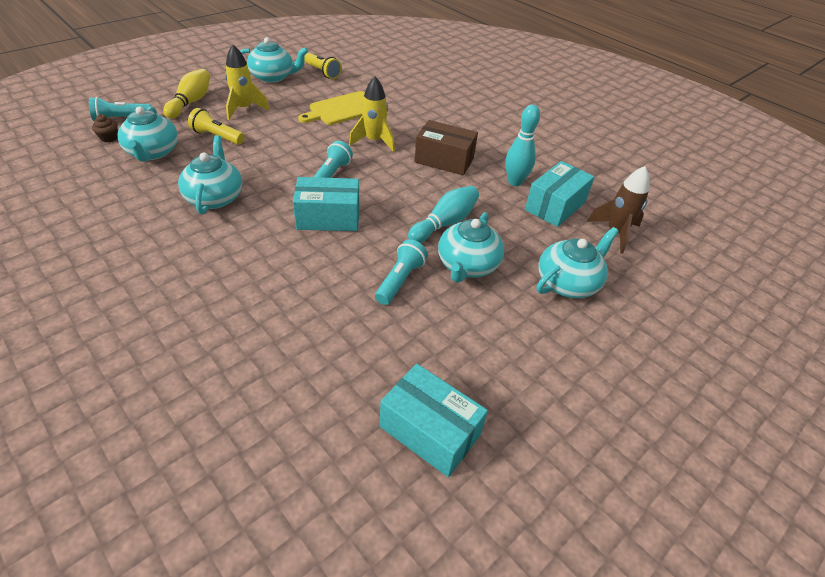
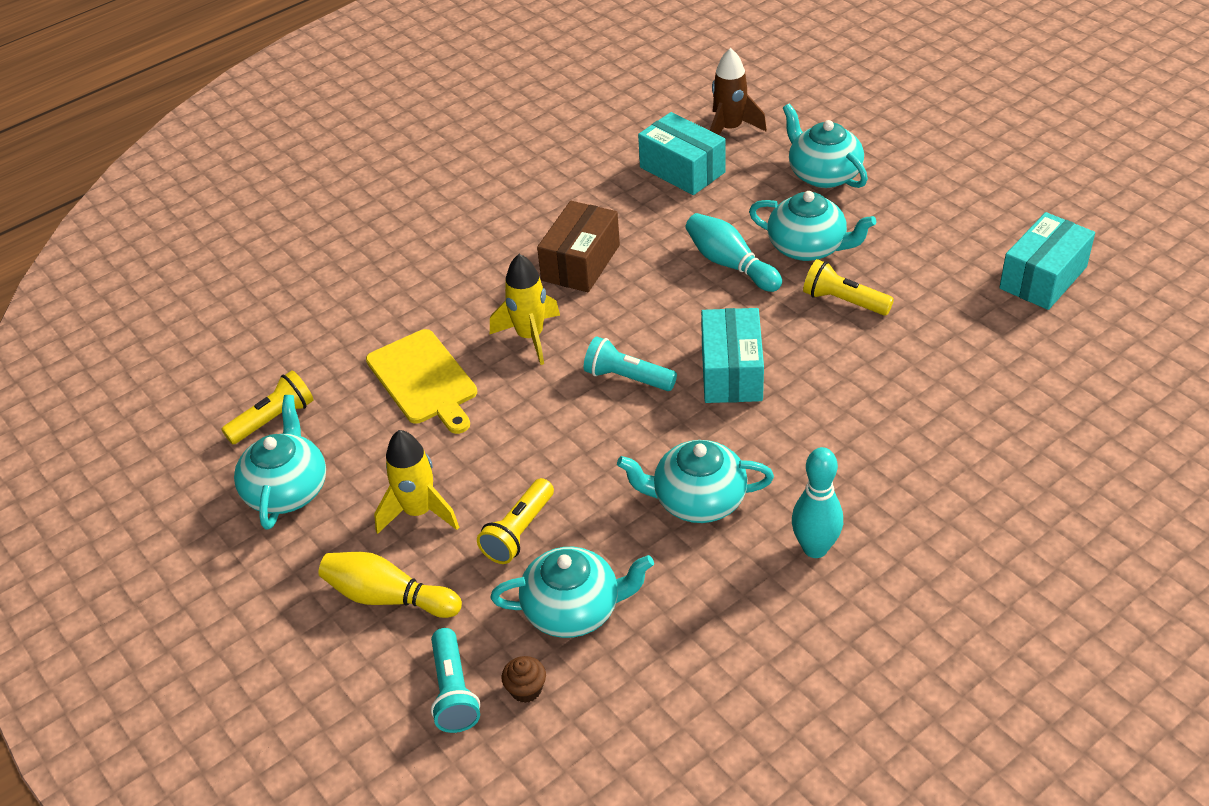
camera: 80 degrees left, 0 degrees up
(400, 280) = (843, 301): turquoise flashlight -> yellow flashlight
(515, 182) = (631, 199): turquoise bowling pin -> turquoise bowling pin (815, 548)

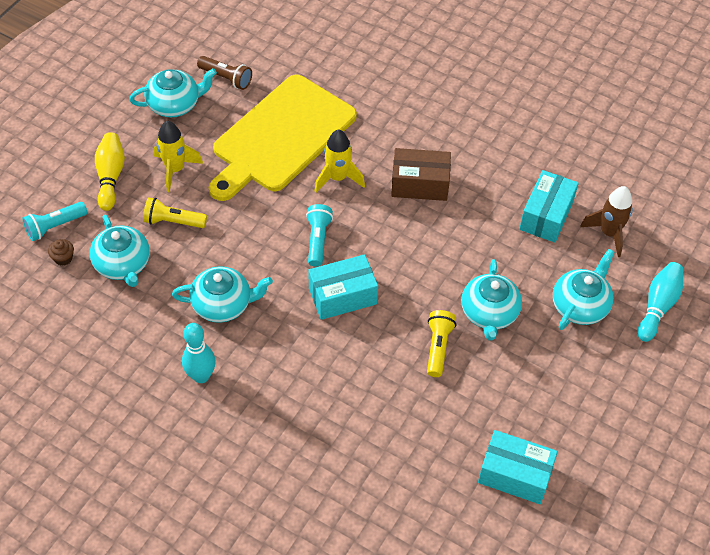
camera: 65 degrees right, 10 degrees up
(273, 419) = (226, 78): yellow flashlight -> brown flashlight
(424, 380) = (281, 137): yellow cutting board -> yellow cutting board, size x1.79
(697, 500) = (223, 304): turquoise teapot -> turquoise teapot turned 105 degrees clockwise
(730, 264) = (451, 270): turquoise bowling pin -> turquoise bowling pin (658, 306)

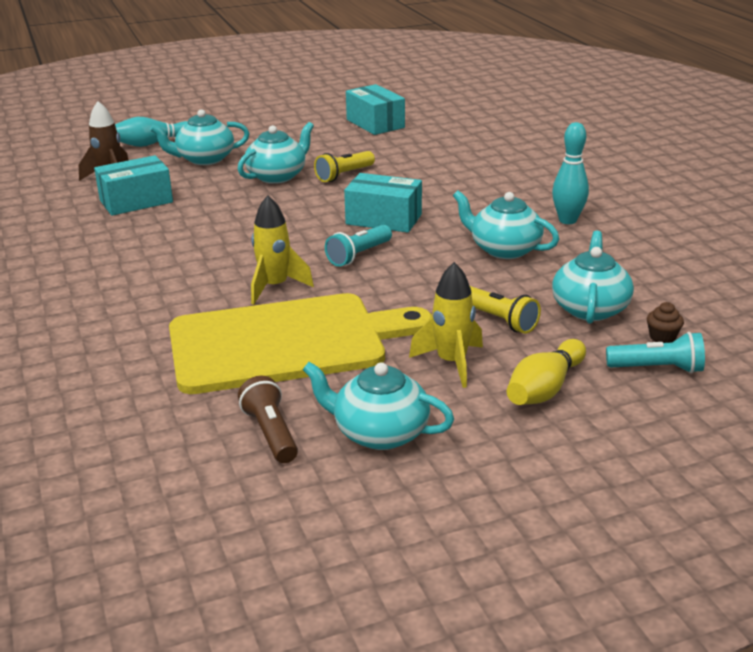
camera: 140 degrees left, 25 degrees down
(419, 184) = (204, 254): brown box -> none

